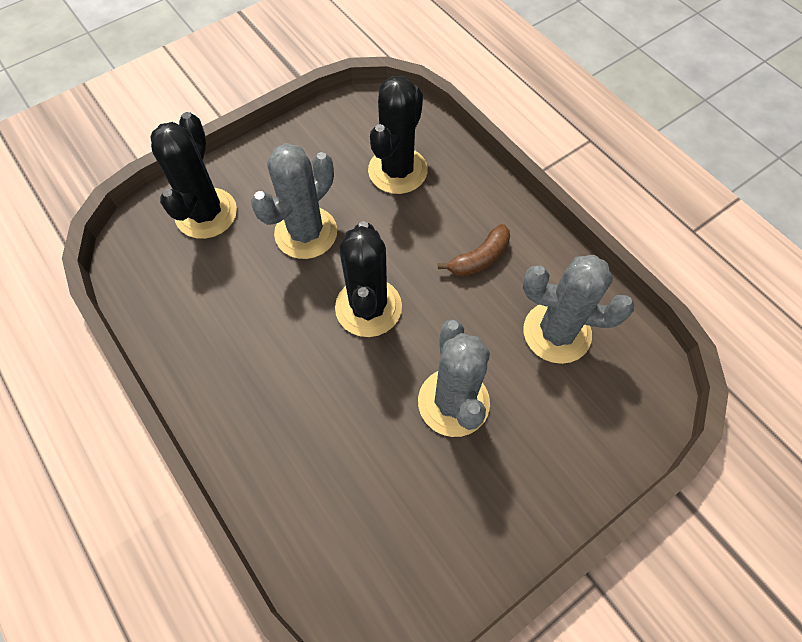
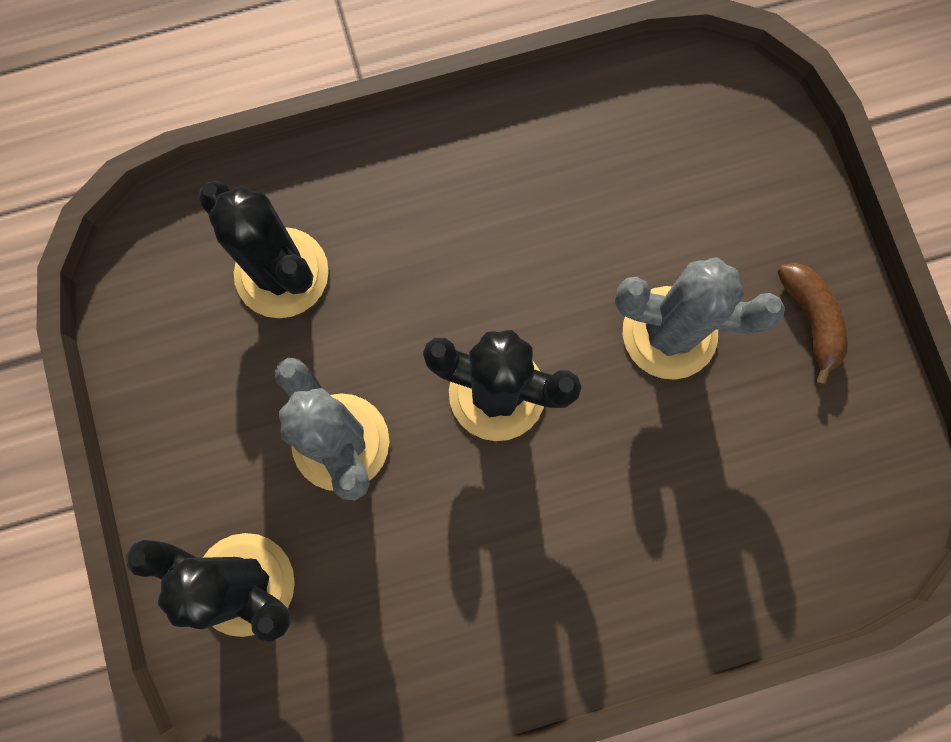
camera: 70 degrees left, 15 degrees up
(479, 258) = (475, 218): brown banana -> brown banana (810, 320)
(557, 332) = (619, 168): grey cactus -> none

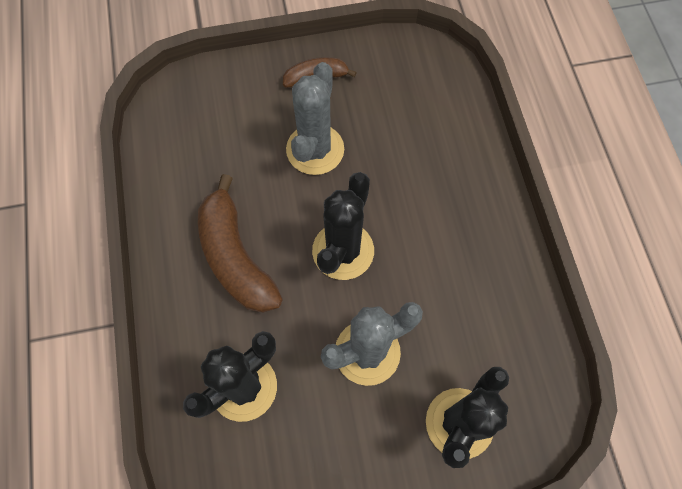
camera: 85 degrees left, 10 degrees down
(473, 235) = (235, 257): none -> brown banana

